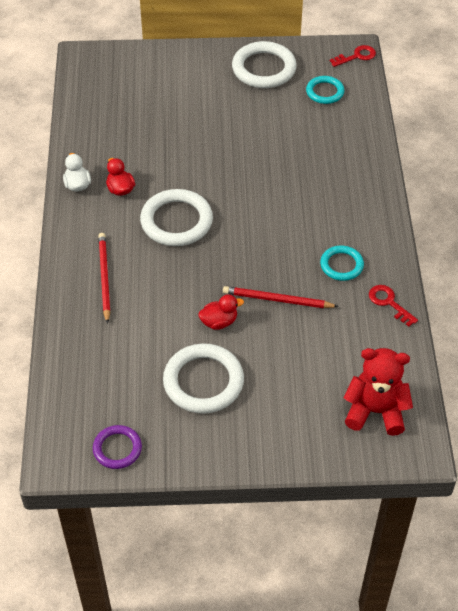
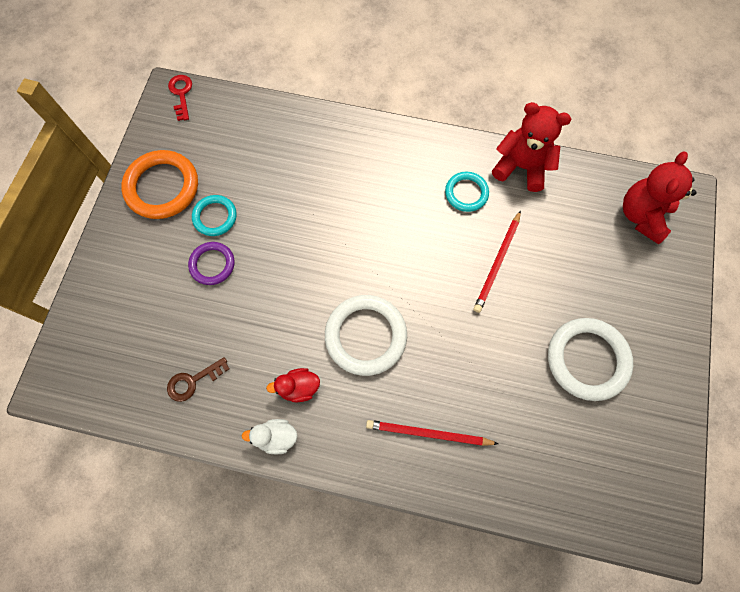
camera: 75 degrees left, 20 degrees up
(108, 128) = (193, 381): none -> brown key
(117, 449) = (658, 466): purple ring -> purple ring (212, 264)
(219, 322) = (514, 326): red duck -> none
(264, 69) = (162, 187): white ring -> orange ring
(324, 92) = (223, 139): turquoise ring -> turquoise ring (215, 217)
(389, 303) = (521, 167): red key -> red teddy bear

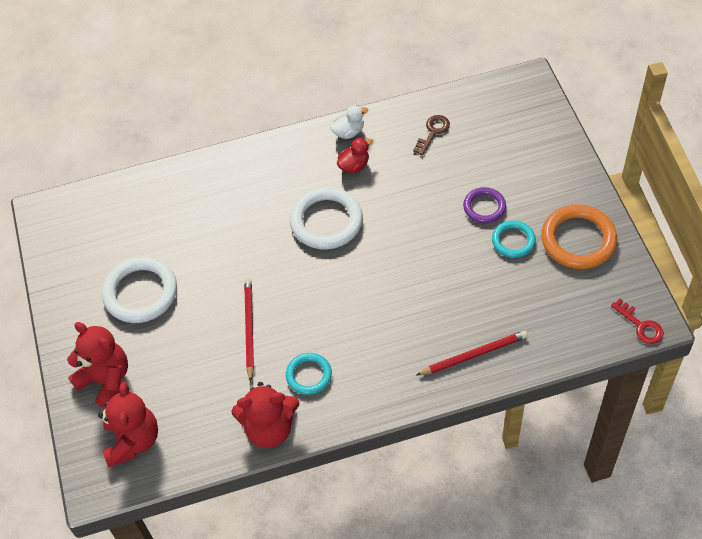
camera: 155 degrees right, 15 degrees down
(428, 433) = (241, 186): red pencil -> red pencil (474, 354)
(650, 284) = (106, 380): none -> red teddy bear

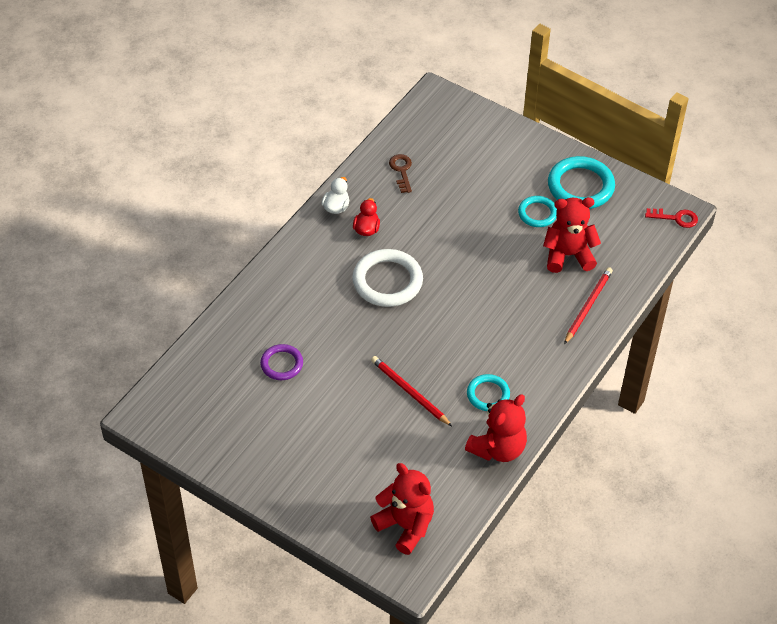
camera: 45 degrees left, 5 degrees down
(106, 380) = (337, 500): red teddy bear -> red teddy bear (568, 255)
(140, 293) = (295, 421): white ring -> none
(484, 207) = (493, 202): purple ring -> purple ring (282, 364)
(578, 240) = (580, 186): orange ring -> turquoise ring

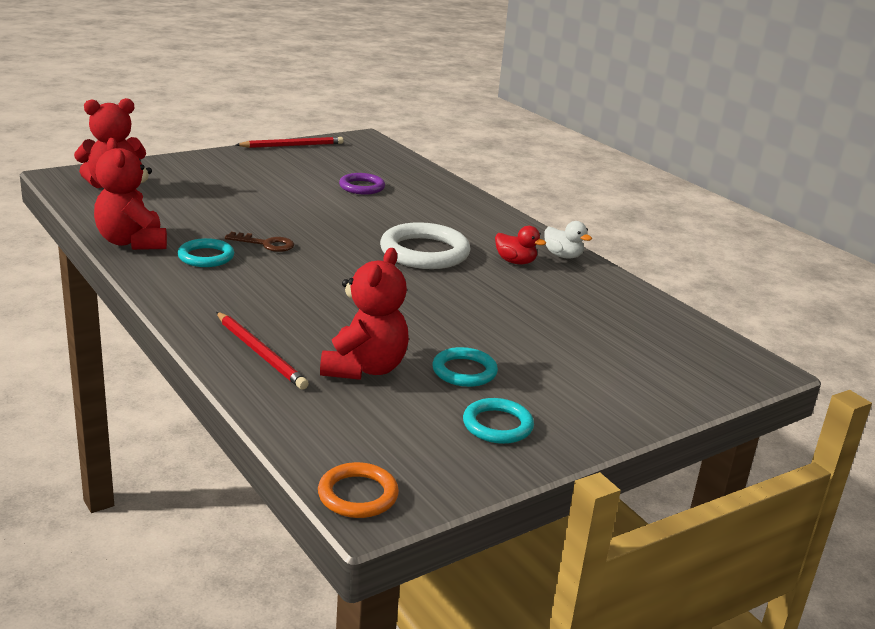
camera: 110 degrees right, 25 degrees down
(401, 171) = (606, 305): brown key -> brown key (266, 244)
(409, 392) = (260, 224): red pencil -> red pencil (292, 145)
(580, 186) = (497, 425): turquoise ring -> turquoise ring, size x0.58
(676, 218) = (358, 495): red key -> orange ring

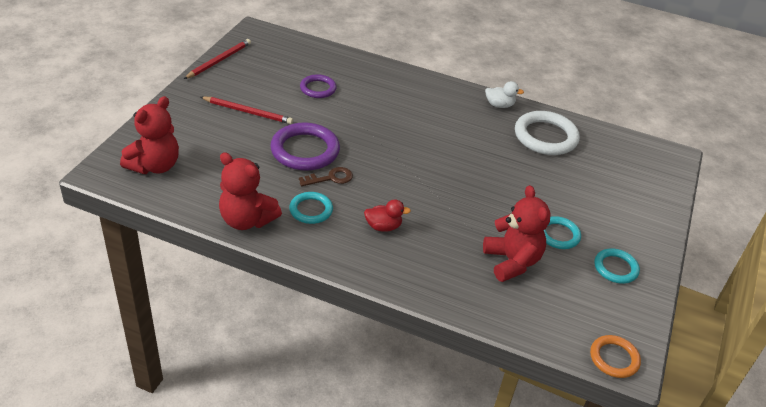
camera: 35 degrees left, 15 degrees up
(260, 353) = (447, 281): red pencil -> red pencil (248, 112)
(273, 219) = (305, 150): none -> purple ring
(424, 252) = (427, 139): white ring -> white ring (545, 137)
(515, 262) = (482, 123): red duck -> red duck (383, 227)

